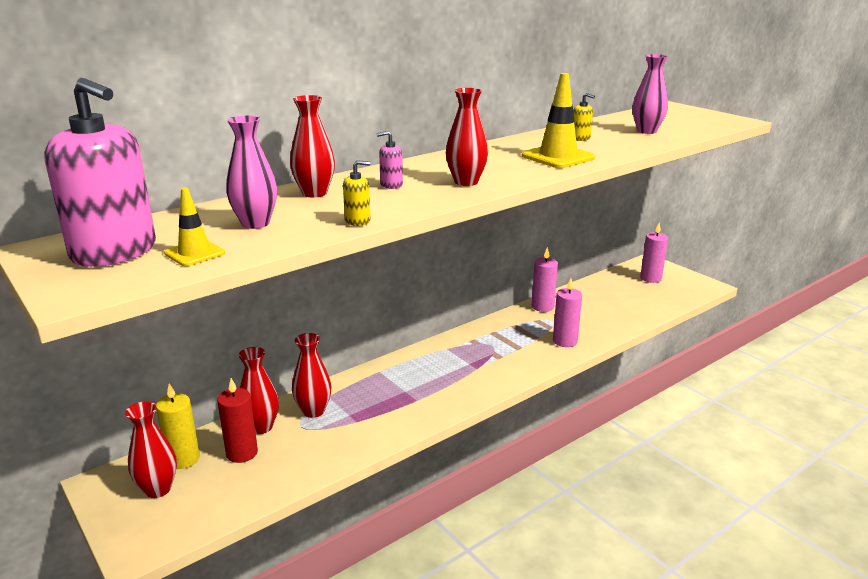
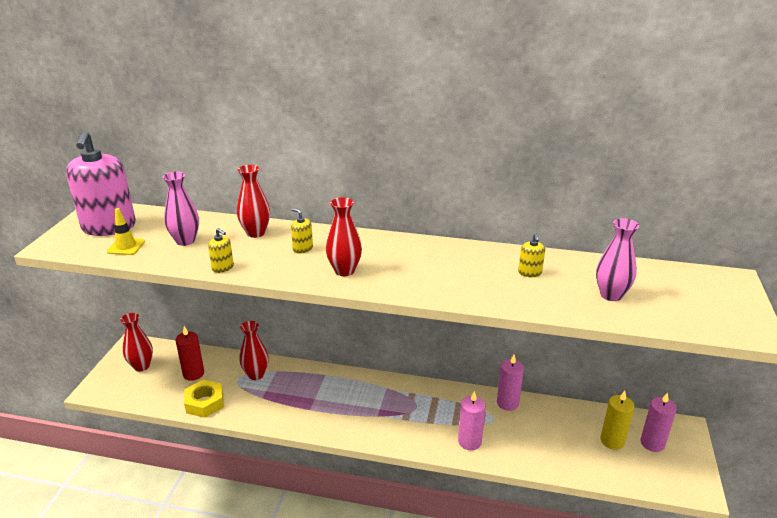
camera: 50 degrees right, 5 degrees up
(183, 459) = (171, 358): yellow candle -> yellow candle (612, 441)
(261, 427) = (222, 365): red vase -> none
(306, 463) = (204, 403): none -> yellow nut
(391, 185) = (302, 248): pink soap dispenser -> yellow soap dispenser
(558, 157) = (459, 282): yellow traffic cone -> none

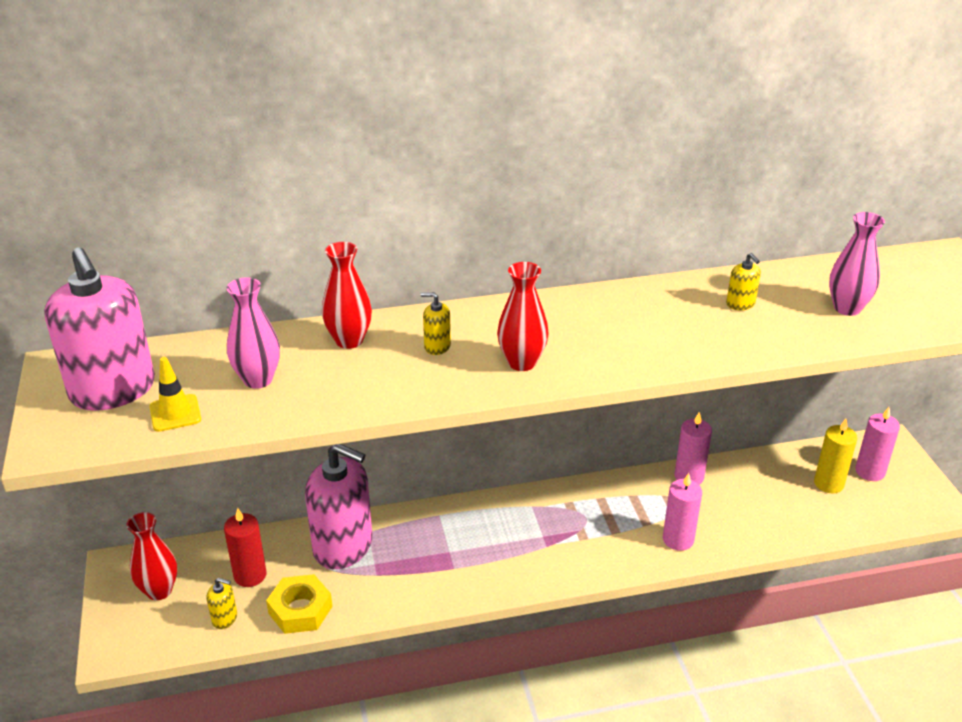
camera: 25 degrees left, 5 degrees up
(223, 267) = (354, 404): yellow soap dispenser -> yellow soap dispenser (224, 618)
(256, 374) = (343, 546): red vase -> pink soap dispenser

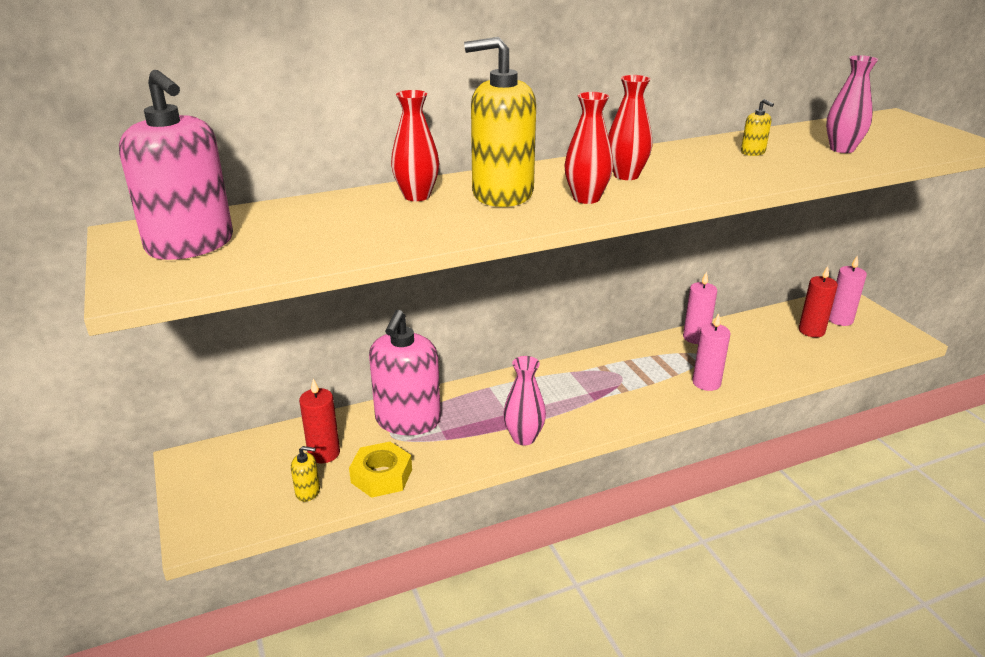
camera: 10 degrees left, 5 degrees down
(159, 591) = (235, 476): red vase -> red vase (626, 175)
(175, 413) = (262, 255): yellow traffic cone -> none
(258, 379) = (339, 227): pink vase -> pink vase (524, 438)
(343, 546) = (407, 420): pink soap dispenser -> pink soap dispenser turned 90 degrees clockwise
(437, 346) = (502, 194): yellow soap dispenser -> yellow soap dispenser, size x2.48
(828, 483) = (811, 331): yellow candle -> red candle

